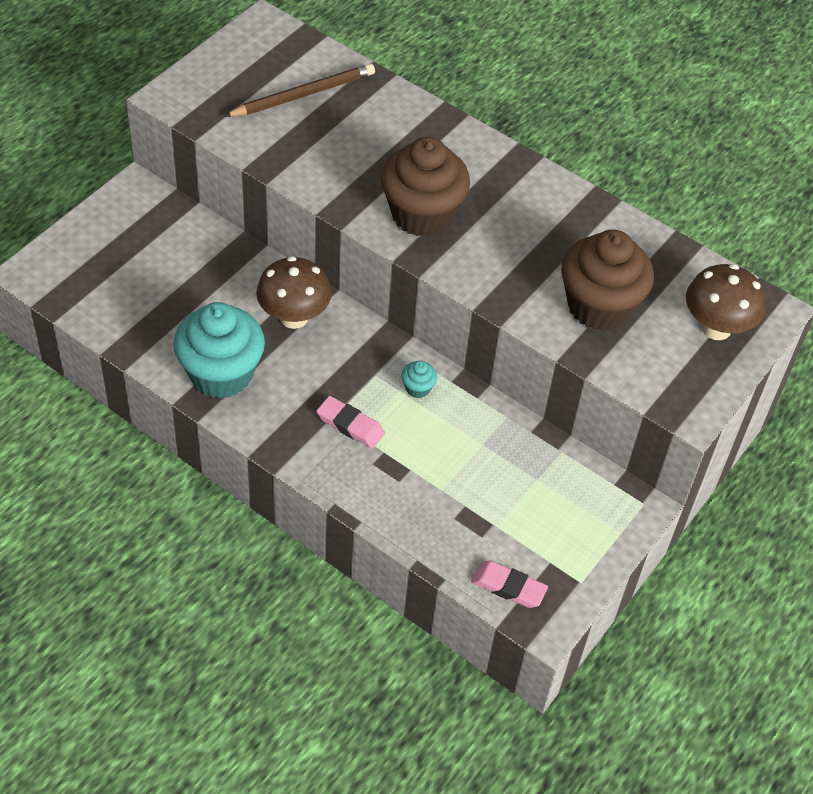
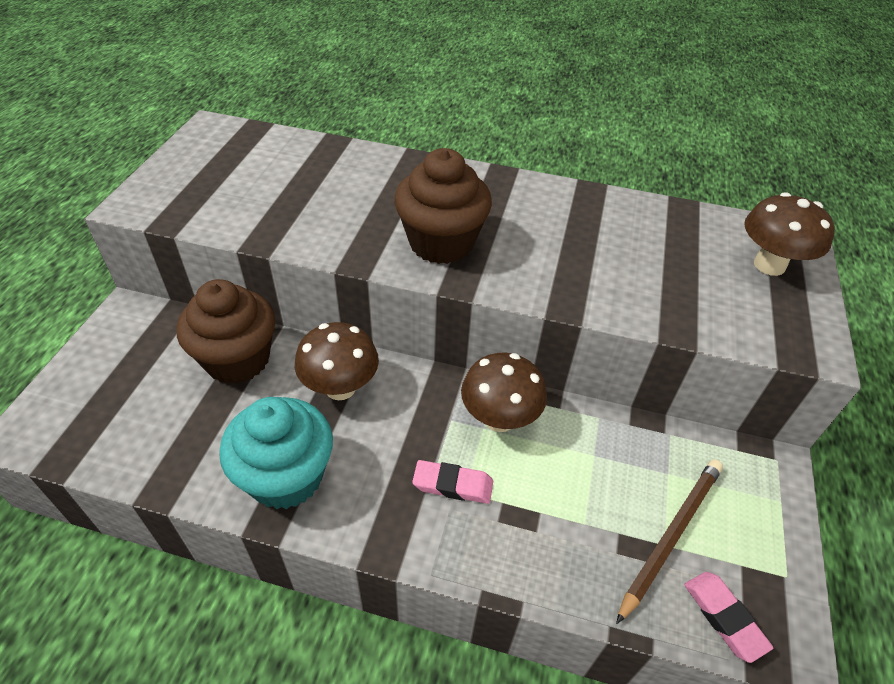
camera: 20 degrees left, 5 degrees down
(303, 94) = (272, 172): brown pencil -> brown pencil (670, 535)
(418, 388) = (499, 419): turquoise cupcake -> brown mushroom
(508, 587) = (724, 617): pink eraser -> pink eraser turned 60 degrees clockwise
(599, 306) = (657, 277): brown cupcake -> brown cupcake (237, 359)

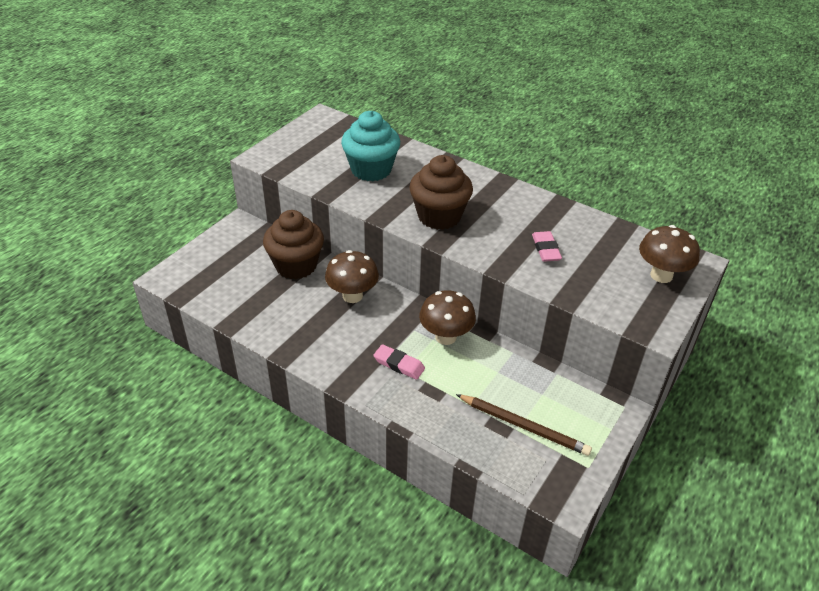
camera: 20 degrees right, 5 degrees down
(286, 476) = (302, 335): turquoise cupcake -> turquoise cupcake (371, 170)
(670, 535) = (523, 426): brown pencil -> brown pencil turned 60 degrees clockwise
(724, 617) = (533, 474): pink eraser -> pink eraser (545, 249)

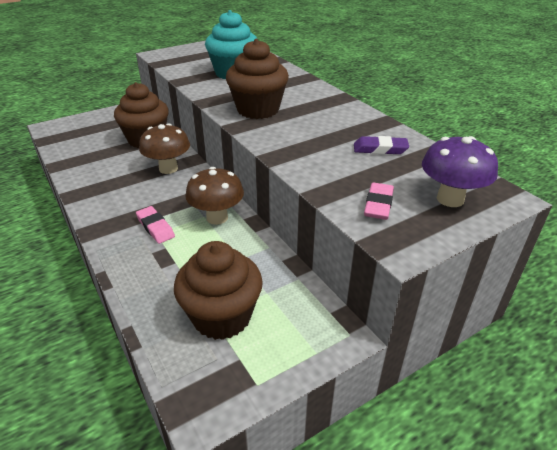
camera: 25 degrees right, 5 degrees down
(523, 426) = (222, 317): brown pencil -> brown cupcake
(545, 249) = (336, 151): pink eraser -> pink eraser (378, 204)
(578, 237) = (380, 149): none -> purple eraser
(661, 275) = (450, 199): brown mushroom -> purple mushroom

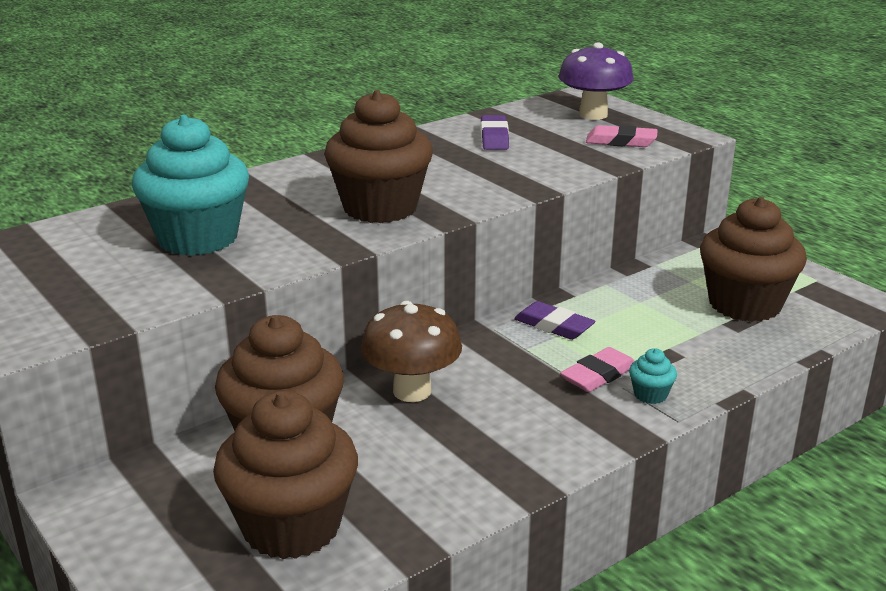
camera: 95 degrees left, 10 degrees down
(90, 142) = (291, 526): none -> brown cupcake
(126, 244) = (650, 395): none -> turquoise cupcake
(217, 217) = (553, 326): brown mushroom -> purple eraser

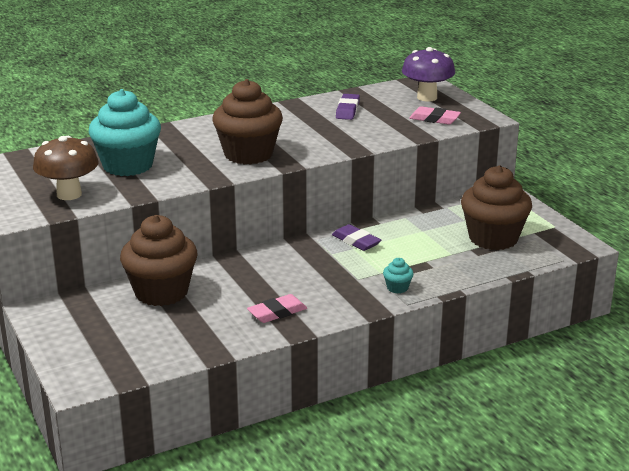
camera: 10 degrees right, 0 degrees up
(291, 526) = (151, 337): brown cupcake -> none
(412, 391) = (248, 272): brown mushroom -> brown mushroom (69, 194)
(598, 375) = (370, 273): pink eraser -> pink eraser (277, 312)

